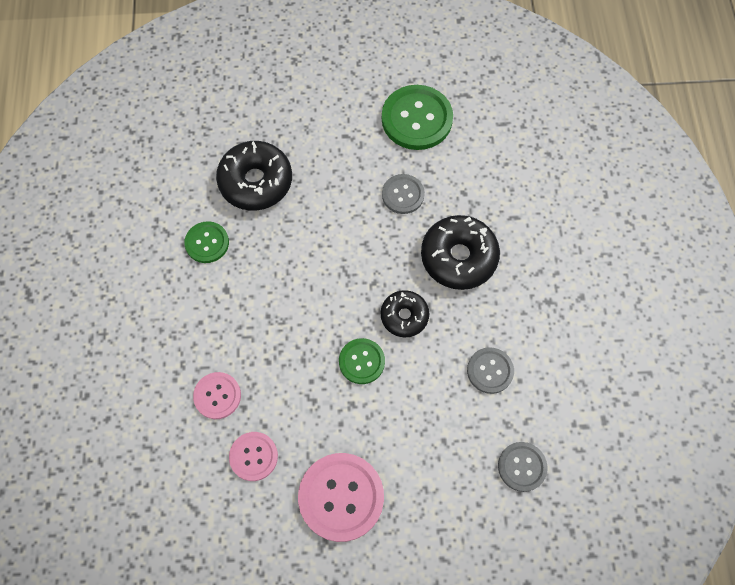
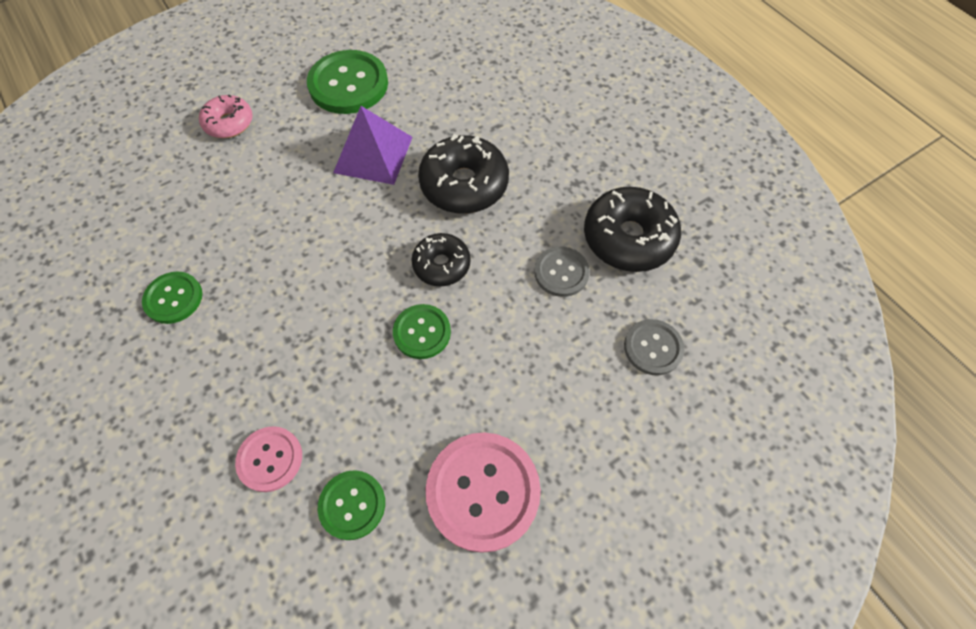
camera: 30 degrees left, 5 degrees down
(253, 456) = (352, 505): pink button -> green button
(256, 182) = (203, 212): black donut -> black donut (628, 238)
(308, 111) = (229, 123): none -> pink donut
(403, 195) = (373, 154): grey button -> purple pyramid

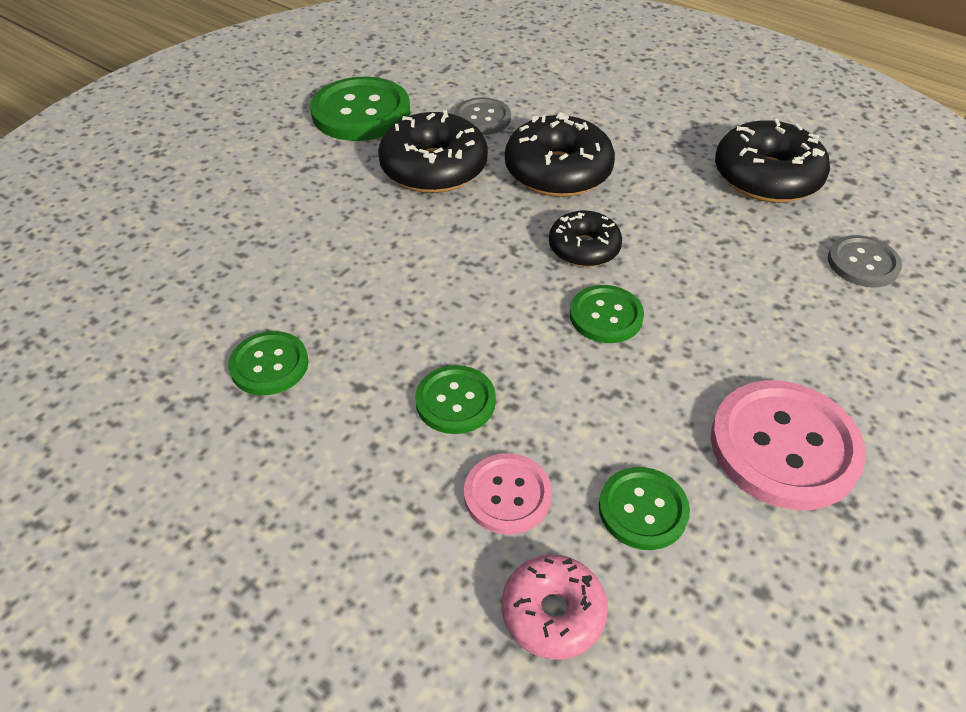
camera: 20 degrees left, 15 degrees down
(229, 123) = (233, 177): pink donut -> pink donut (553, 613)
(277, 370) = (455, 401): none -> green button
(373, 154) = (434, 168): purple pyramid -> black donut
(561, 272) = (720, 223): grey button -> grey button (482, 118)

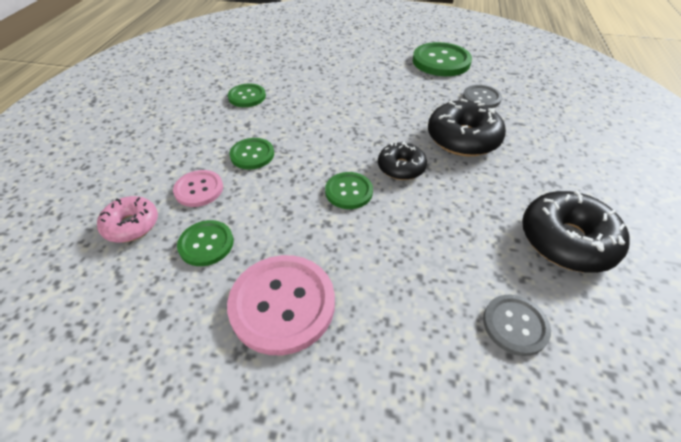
camera: 65 degrees right, 0 degrees up
(434, 168) = (419, 96): black donut -> none

